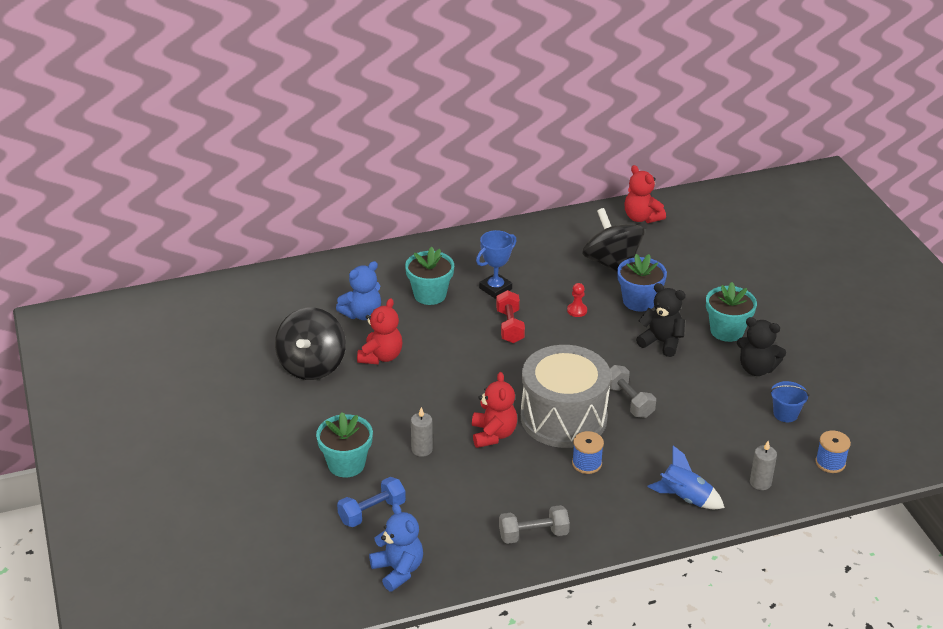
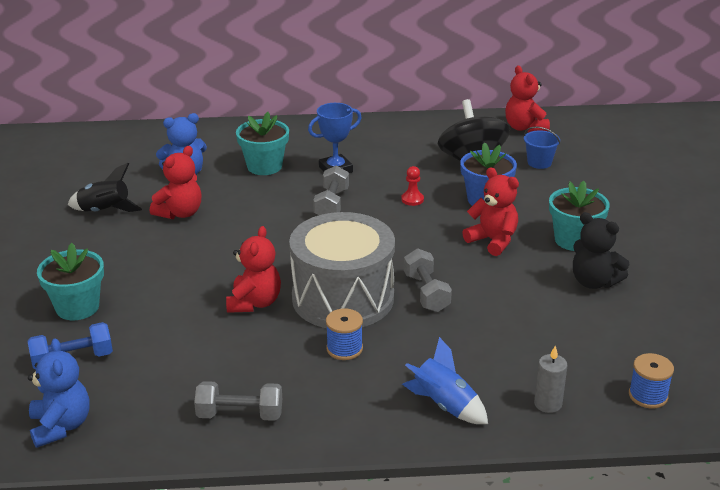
camera: 15 degrees right, 5 degrees down
(312, 365) = (105, 211): black spinning top -> black rocket
(422, 449) = (167, 305): grey candle -> none
(510, 326) = (331, 204): red dumbbell -> grey dumbbell
(661, 342) = (493, 241): black teddy bear -> red teddy bear
(785, 414) = (611, 333): blue bucket -> blue bucket (539, 162)

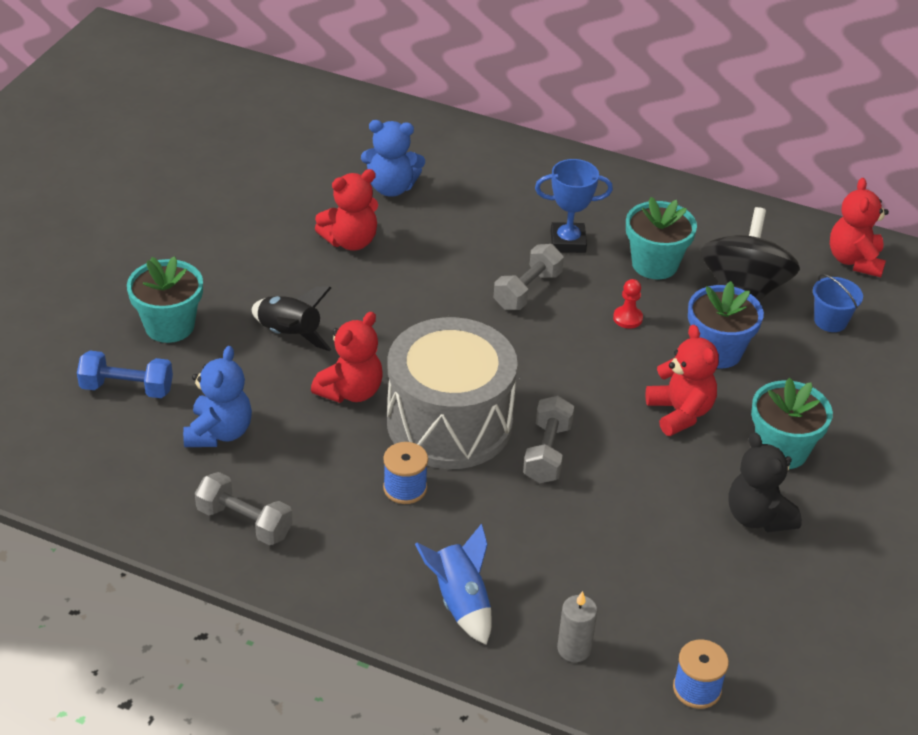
camera: 25 degrees right, 10 degrees up
(61, 426) = (70, 462): blue teddy bear -> blue teddy bear (219, 432)
(105, 211) = (273, 210): black rocket -> black rocket (289, 335)
(264, 166) = (488, 208): turquoise flower pot -> turquoise flower pot (654, 264)

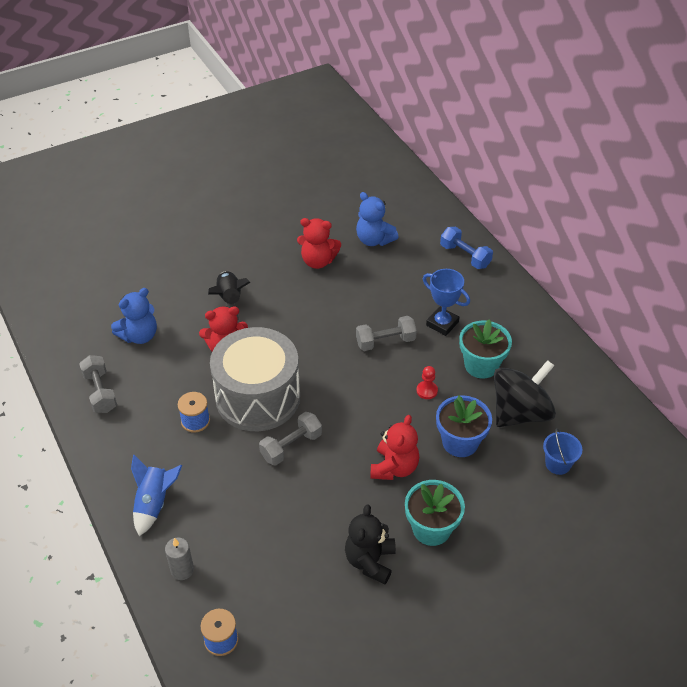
camera: 40 degrees right, 5 degrees up
(127, 388) = (123, 287): blue dumbbell -> blue dumbbell (465, 256)
(169, 326) = (177, 263): turquoise flower pot -> none
(854, 260) = (621, 432): red teddy bear -> none

